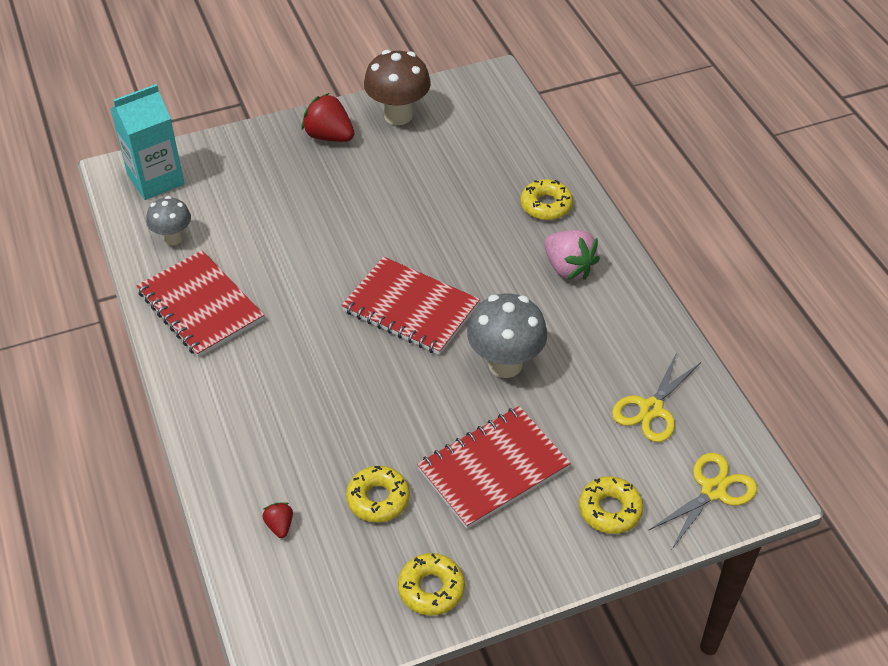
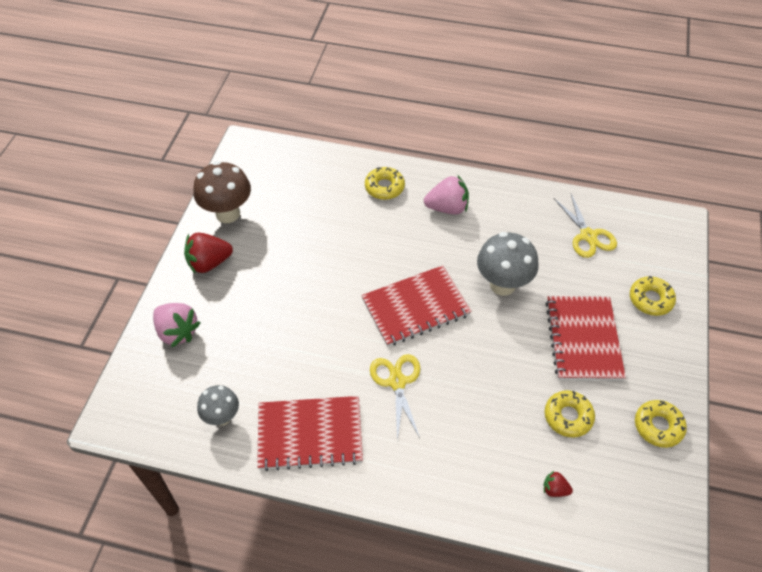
camera: 55 degrees left, 5 degrees up
(156, 179) = (146, 396): turquoise carton -> none
(236, 160) = (177, 332): none -> pink strawberry
(713, 491) = (665, 244): yellow scissors -> yellow scissors (397, 382)

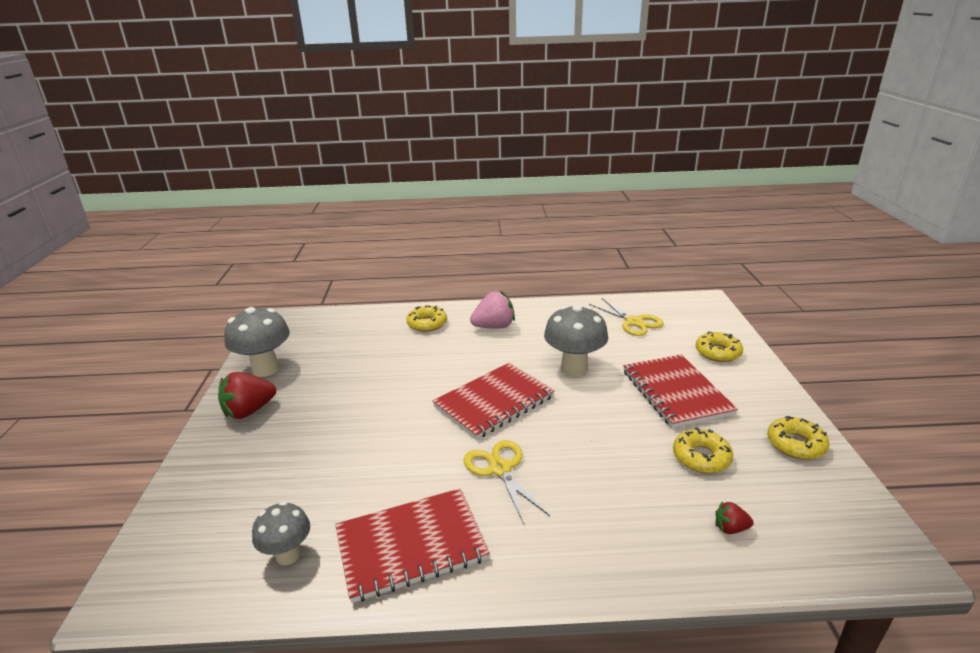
camera: 15 degrees left, 25 degrees down
(177, 332) = (216, 480): pink strawberry -> none
(228, 213) = (265, 369): brown mushroom -> grey mushroom

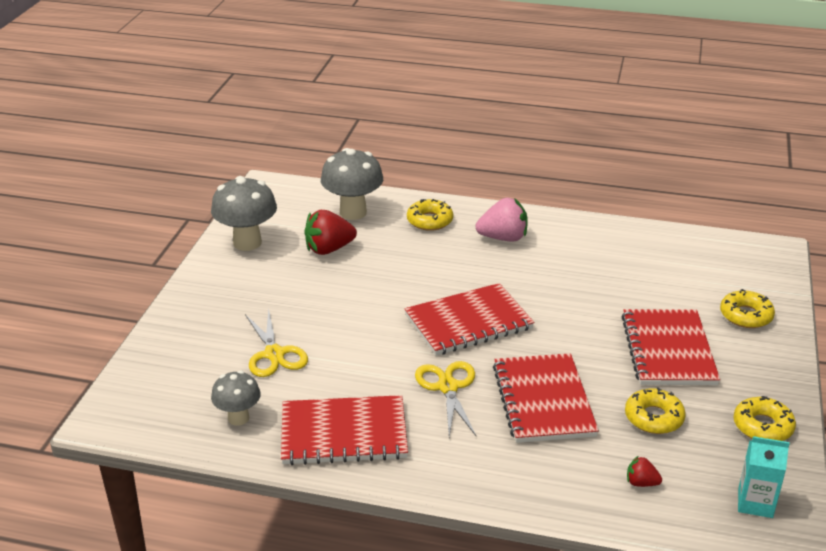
camera: 15 degrees right, 5 degrees up
(249, 411) = (225, 284): red strawberry -> red strawberry (329, 249)
(574, 368) = (570, 303): grey mushroom -> grey mushroom (353, 212)
(595, 462) = (543, 400): none -> red notebook
(633, 322) = (669, 261): yellow scissors -> yellow scissors (274, 354)
(843, 523) = (755, 503): none -> turquoise carton

